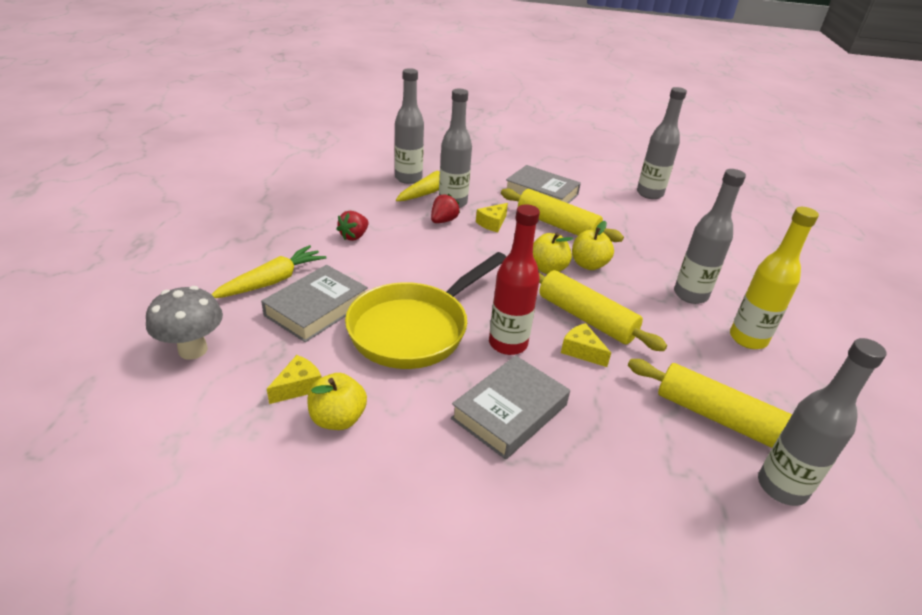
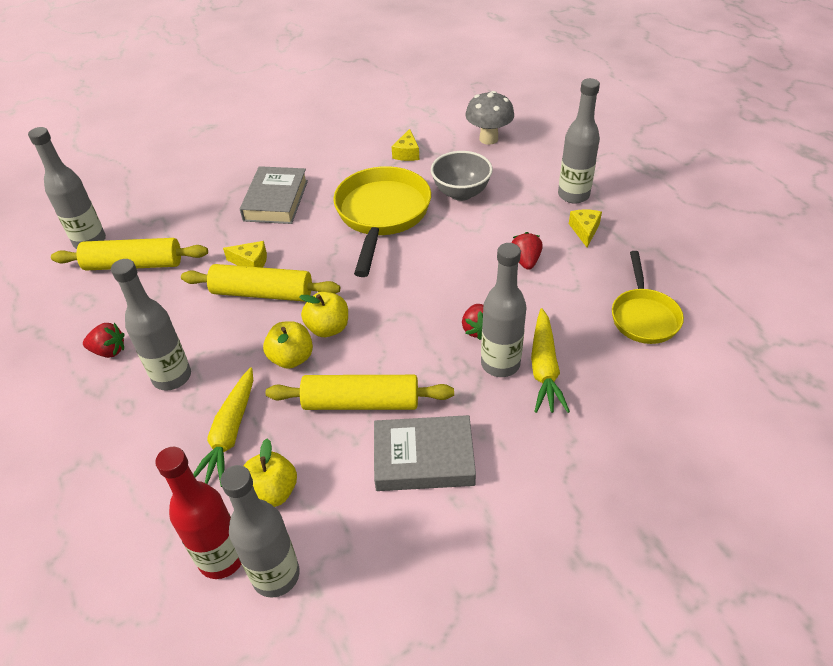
camera: 150 degrees right, 10 degrees up
(272, 281) = (518, 192): yellow carrot -> yellow carrot (230, 433)
(317, 308) = (461, 193): grey book -> grey bowl
(338, 182) = (643, 316): none -> yellow pan
(338, 419) = (367, 152): yellow apple -> yellow apple (272, 492)
(408, 178) = (593, 374): grey bottle -> grey bottle (573, 195)
(492, 223) = (429, 358): yellow cheese -> yellow cheese (585, 231)
(508, 344) = (309, 239): red bottle -> red bottle (222, 558)
(748, 339) = (109, 351): yellow bottle -> red strawberry

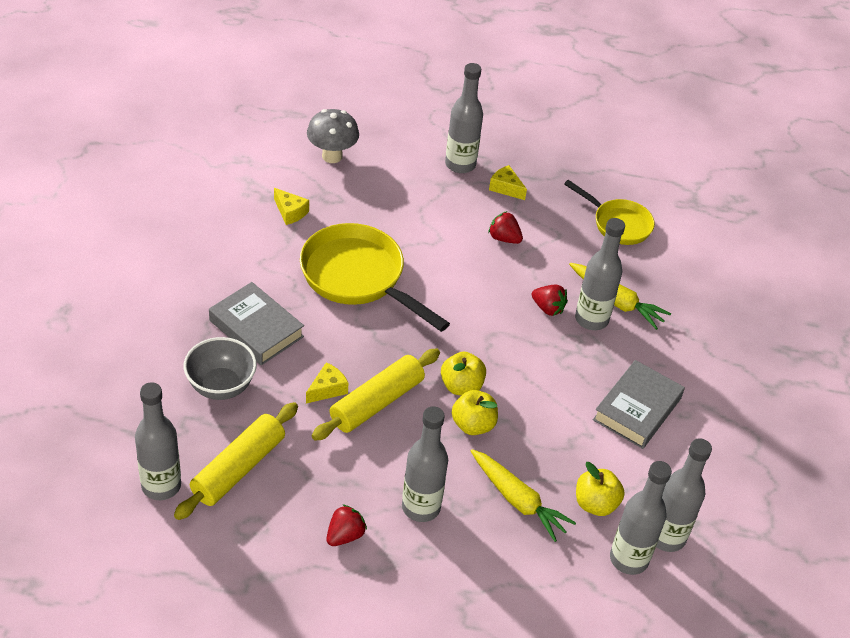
camera: 60 degrees left, 0 degrees up
(222, 558) = (628, 559): red bottle -> grey bottle
(361, 402) = (557, 411): yellow rolling pin -> none
(461, 193) = (384, 217): grey bowl -> grey bowl (221, 386)

